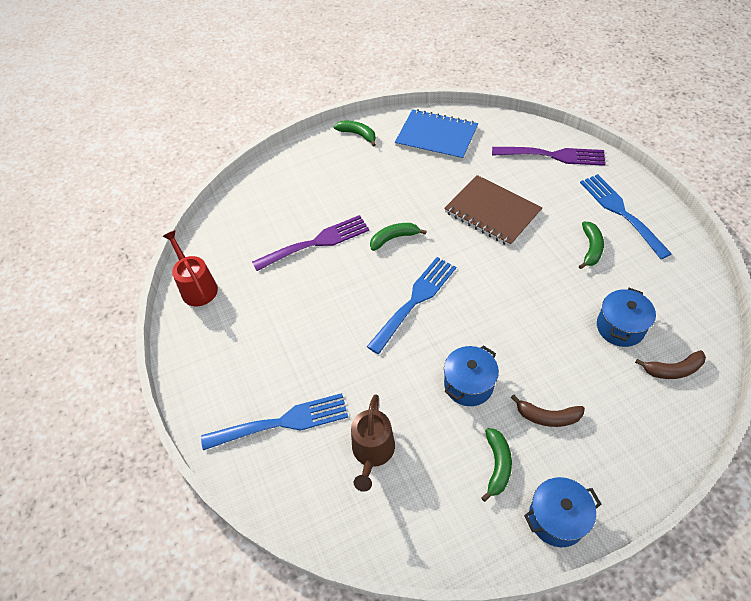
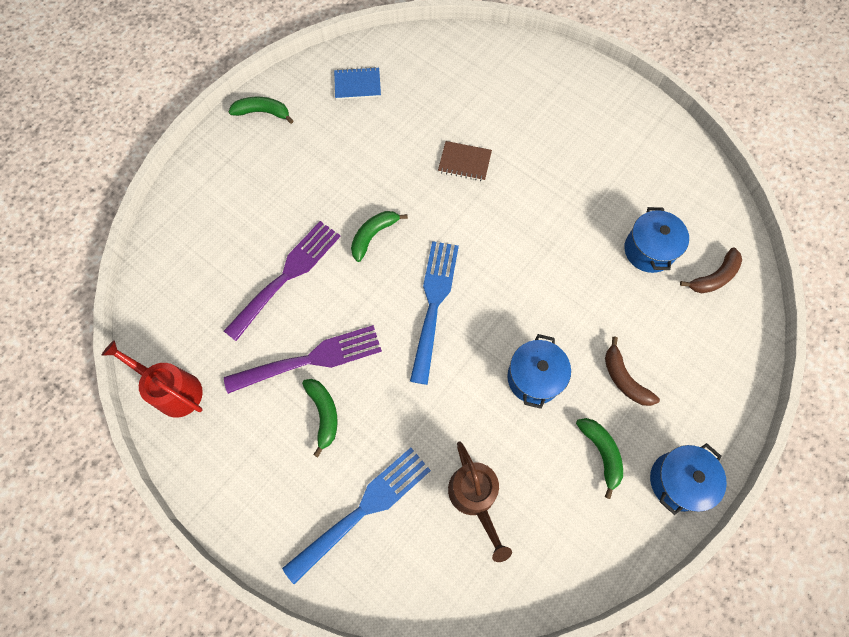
camera: 30 degrees left, 15 degrees up
(436, 137) = (357, 85): blue notebook -> blue notebook, size x0.52
(492, 212) = (464, 162): brown notebook -> brown notebook, size x0.52
(547, 416) = (624, 379): brown banana -> brown banana turned 75 degrees clockwise
(553, 155) = (497, 66): purple fork -> purple fork (311, 359)
(591, 248) = (583, 169): green banana -> green banana (323, 414)
(620, 212) = (594, 114): blue fork -> none

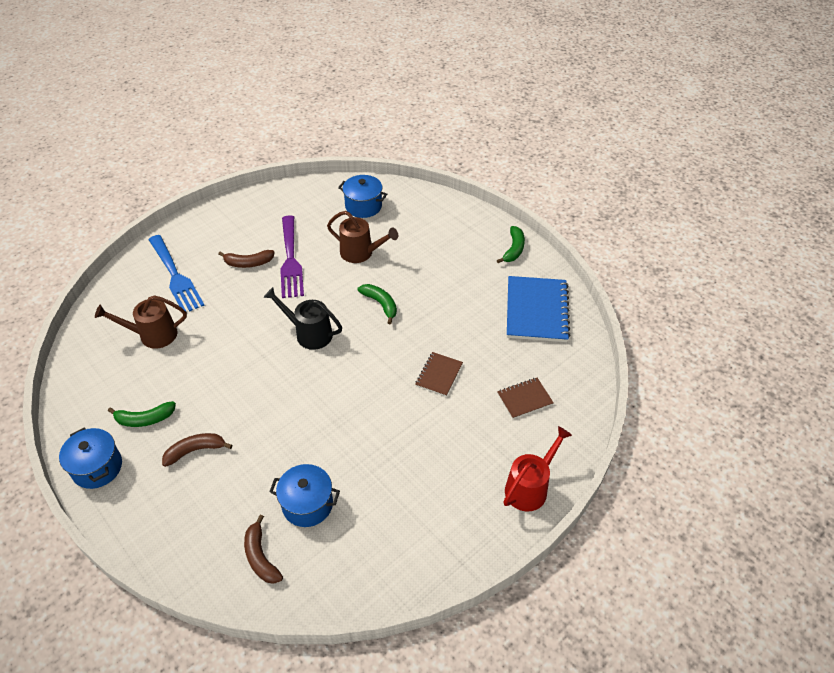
camera: 100 degrees right, 20 degrees down
(173, 390) = (295, 195): red watering can -> red watering can (530, 487)
(287, 275) = (361, 253): purple fork -> brown watering can
(323, 414) = (248, 263): green banana -> brown banana
(357, 85) = (536, 310): blue notebook -> blue notebook, size x1.91
(434, 303) = (309, 333): blue fork -> black watering can
(477, 87) = (524, 399): none -> brown notebook
(534, 378) = (223, 387): blue pot -> blue pot (363, 206)

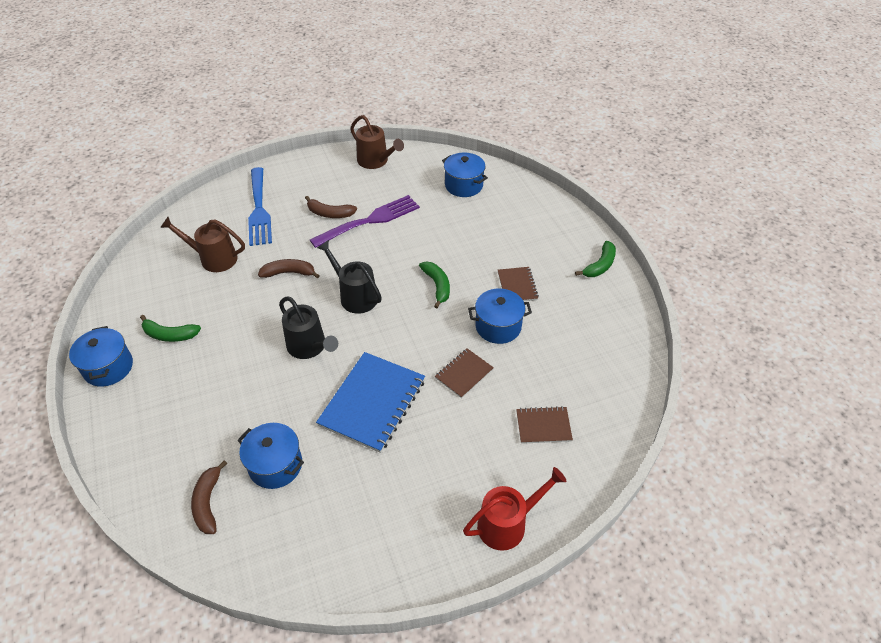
camera: 20 degrees right, 0 degrees up
(195, 451) = (199, 378): brown banana -> brown banana (289, 273)
(288, 391) = (309, 347): none -> black watering can
(290, 260) = (370, 220): purple fork -> purple fork turned 135 degrees counterclockwise
(361, 253) = (440, 230): brown watering can -> brown watering can (376, 161)
(450, 325) = (498, 326): none -> blue pot
(451, 285) = (517, 286): none -> brown notebook
(536, 310) = (597, 336): blue notebook -> blue notebook (372, 403)

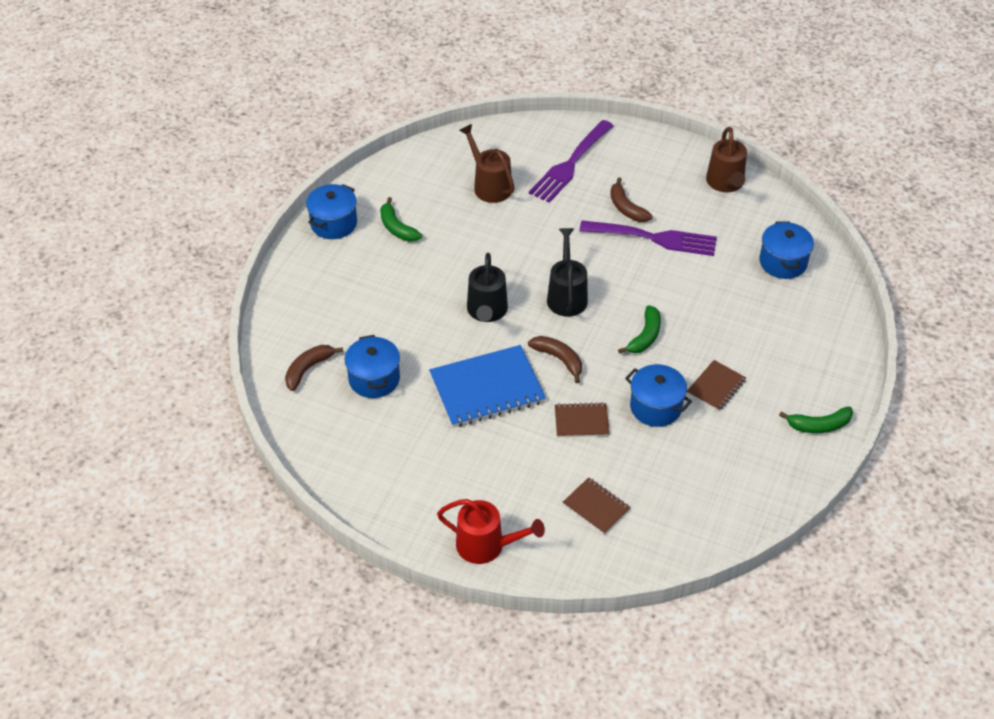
camera: 45 degrees right, 0 degrees up
(259, 210) = (570, 164): blue fork -> purple fork
(289, 273) = (535, 239): brown banana -> brown banana (559, 359)

